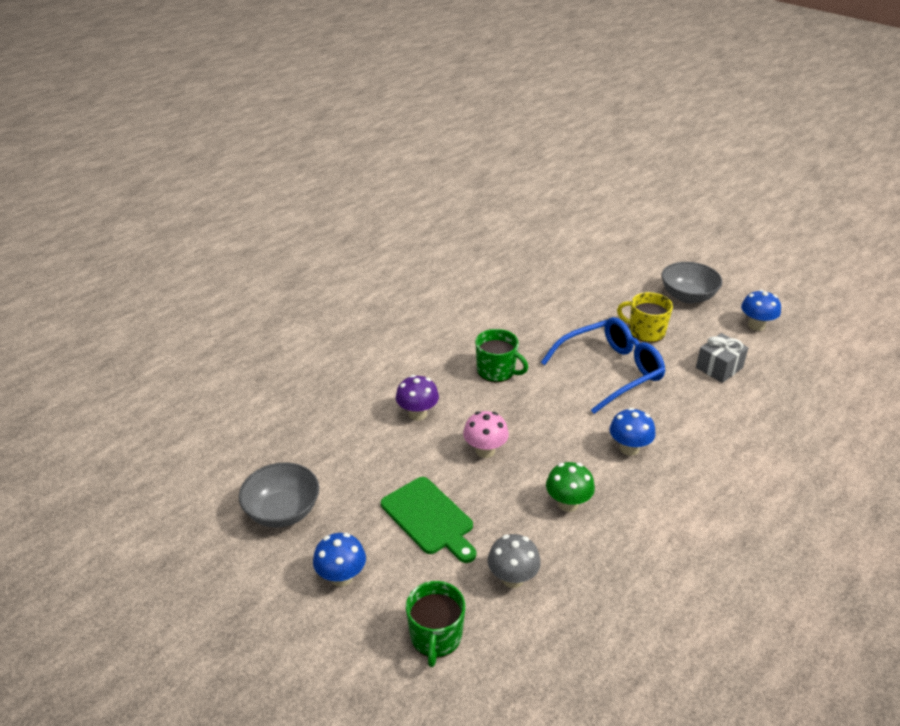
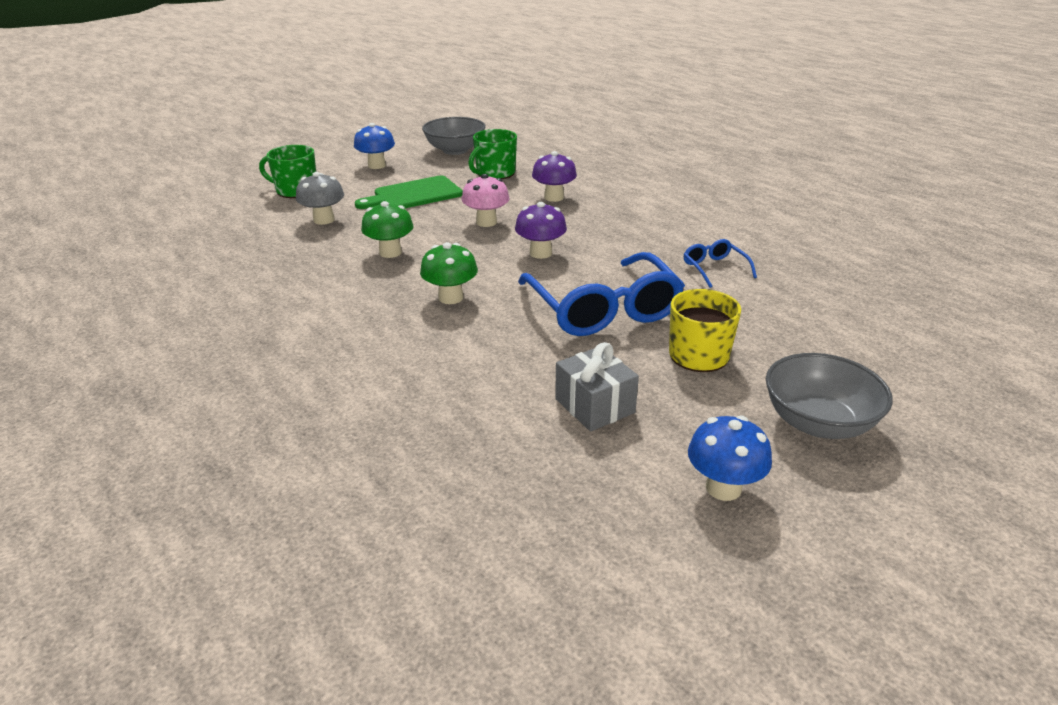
camera: 100 degrees right, 5 degrees down
(497, 371) = (616, 239): green mug -> green mug (495, 173)
(531, 325) = (714, 268): none -> blue glasses
(536, 409) = (540, 253): none -> purple mushroom
(629, 448) = (451, 297): blue mushroom -> green mushroom

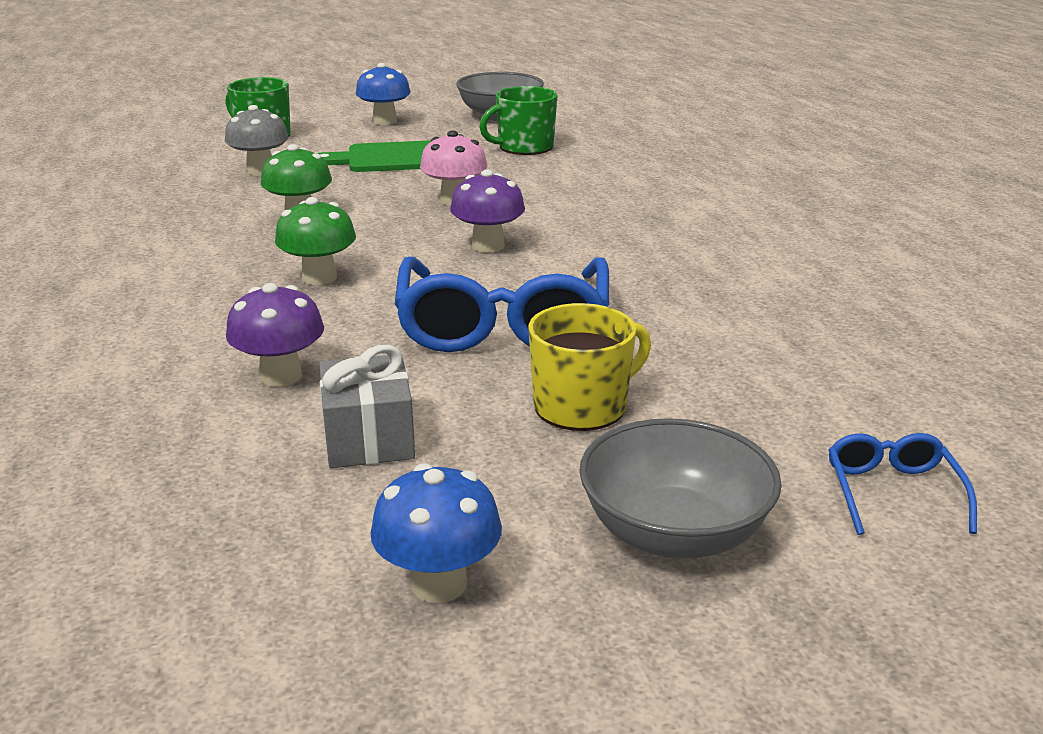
camera: 20 degrees right, 5 degrees down
(554, 197) = (574, 184): purple mushroom -> purple mushroom (281, 376)
(714, 268) = (717, 303): blue glasses -> blue glasses (892, 492)

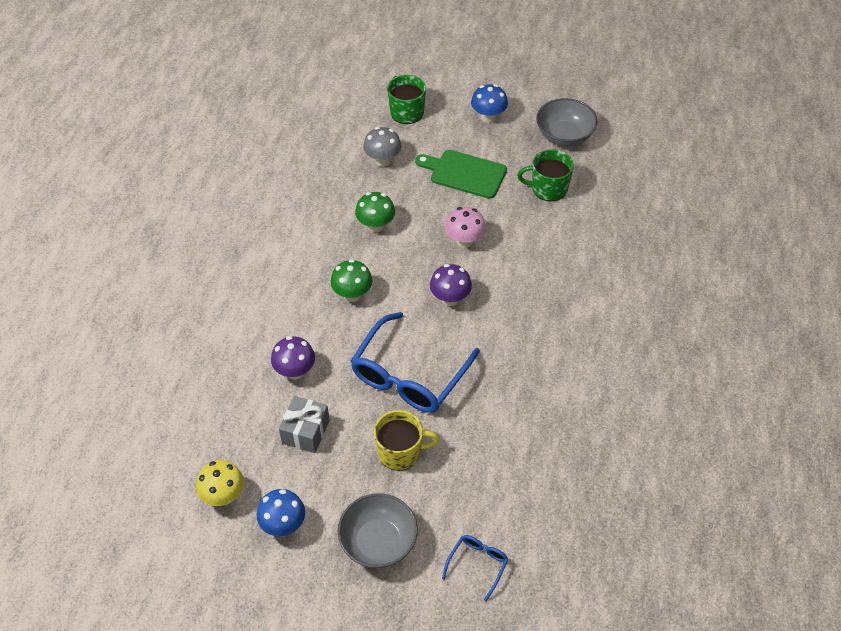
camera: 30 degrees right, 25 degrees up
(249, 589) = (224, 495): none -> yellow mushroom

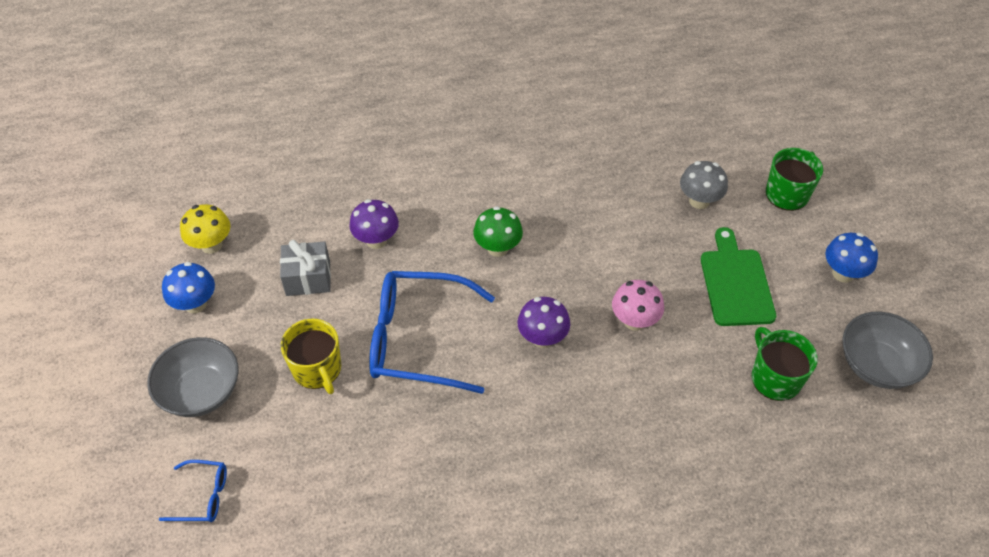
camera: 65 degrees right, 0 degrees up
(376, 225) = (602, 231): green mushroom -> none

